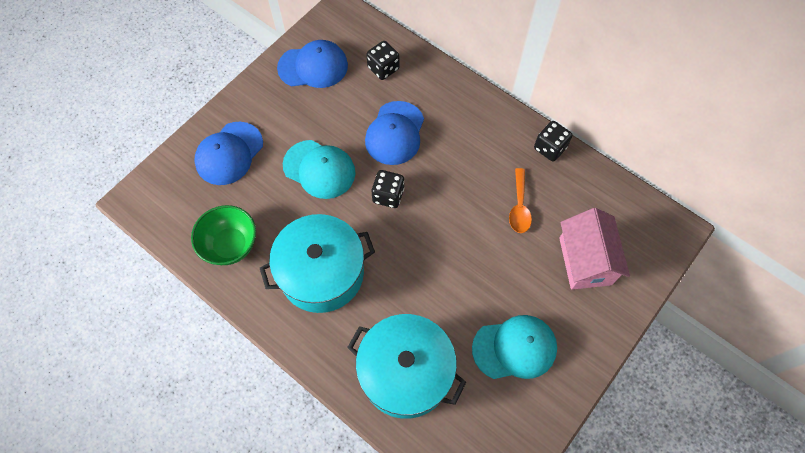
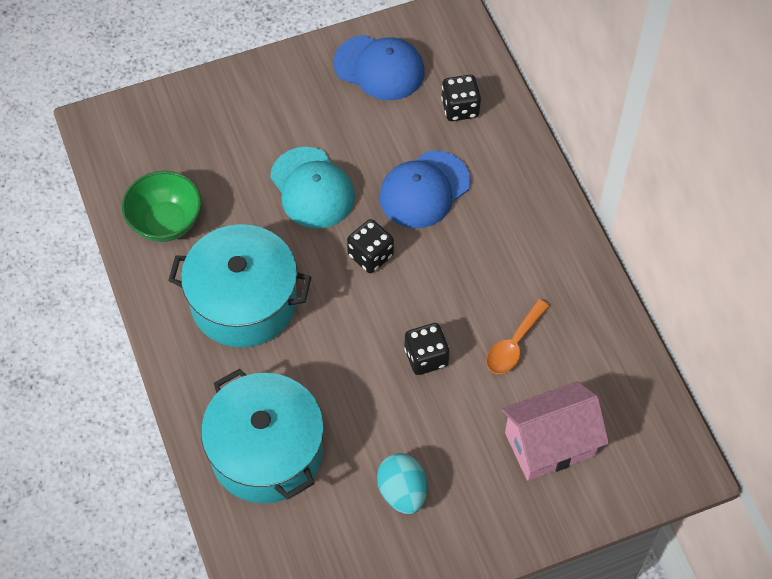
camera: 30 degrees right, 5 degrees down
(229, 153) = (224, 122): blue cap -> none
(514, 348) = (402, 492): turquoise cap -> turquoise egg
(550, 148) = (598, 297): black dice -> black dice (426, 357)
(585, 261) = (549, 444): pink house -> pink house turned 45 degrees clockwise

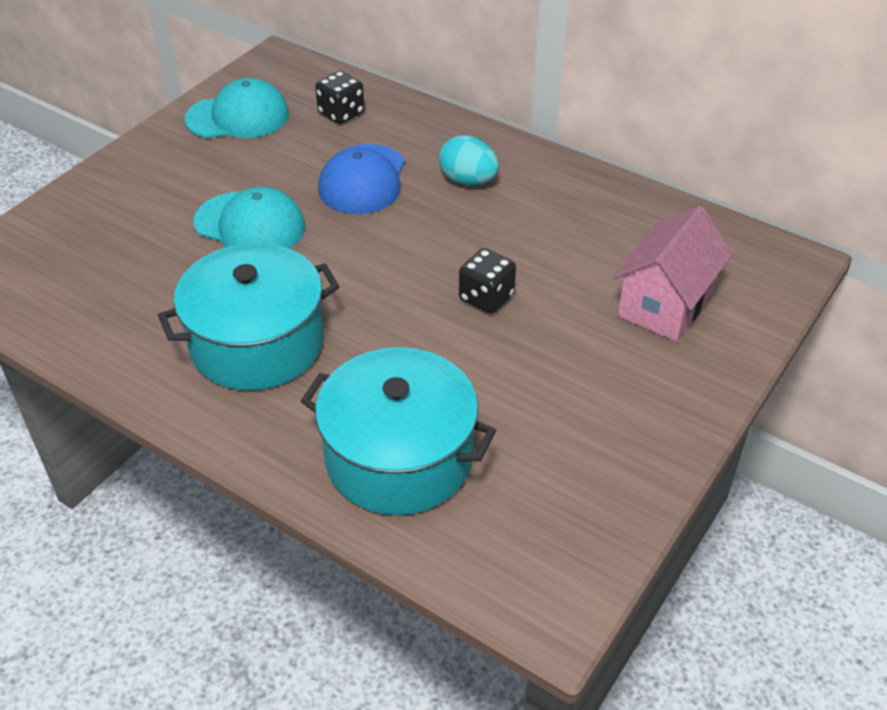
camera: 35 degrees left, 15 degrees down
(166, 222) = (111, 319): green bowl -> none
(370, 255) = (357, 248): black dice -> none
(379, 68) = (238, 117): blue cap -> turquoise cap
(402, 492) = (571, 415): turquoise egg -> turquoise egg (468, 181)
(514, 344) = (557, 249): orange spoon -> none

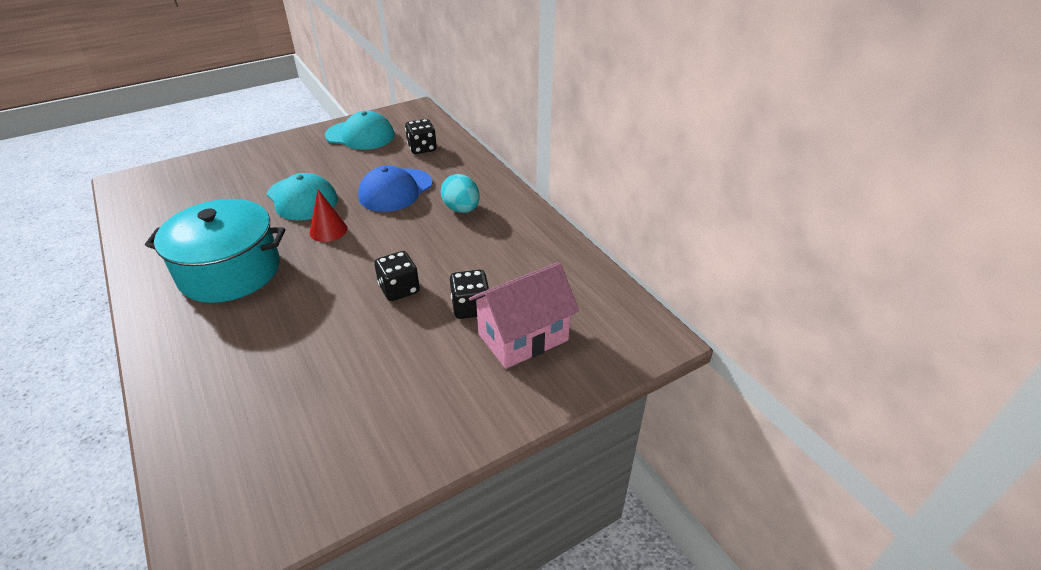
camera: 25 degrees right, 5 degrees down
(329, 255) = (328, 230): none -> red cone
(399, 457) = (232, 380): turquoise pot -> none
(584, 291) = (470, 307): none -> black dice

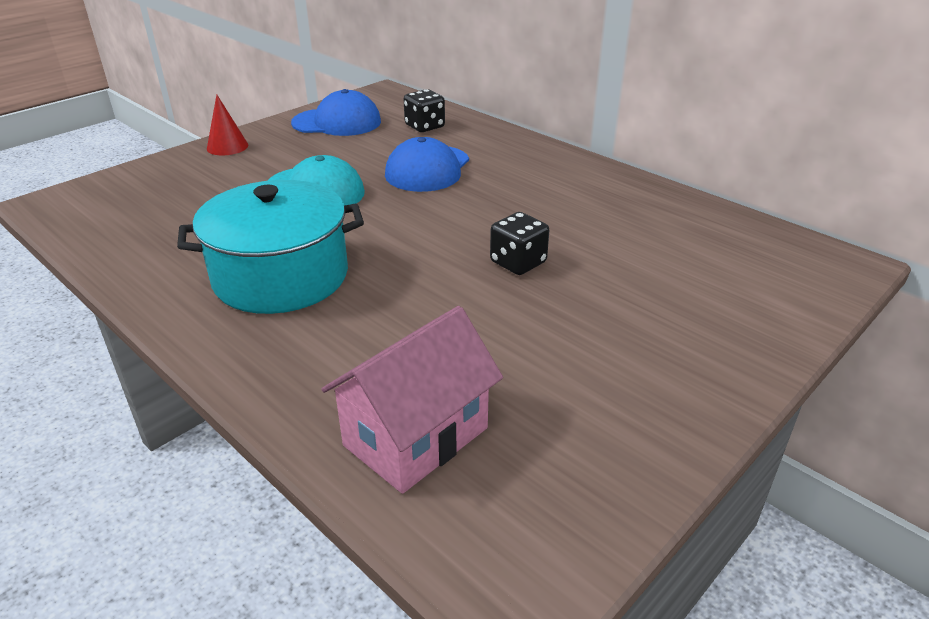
camera: 15 degrees left, 5 degrees down
(328, 230) = (377, 218): red cone -> red cone (227, 146)
(360, 135) = (337, 122): turquoise cap -> blue cap
(461, 209) = (523, 177): turquoise egg -> none
(470, 307) = (619, 267): black dice -> none
(523, 337) = (704, 286): pink house -> pink house (416, 436)

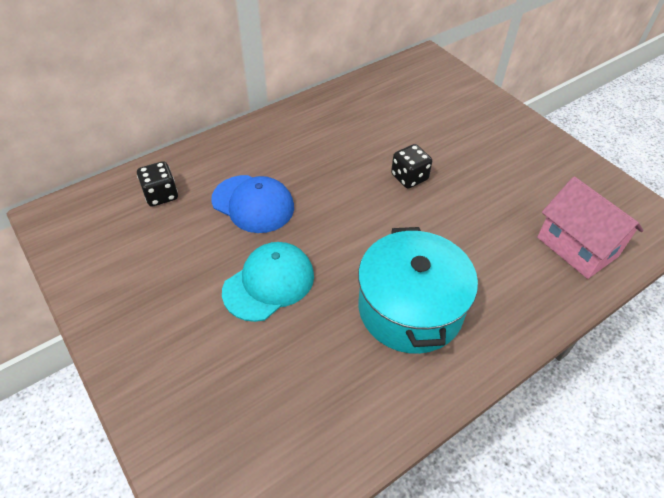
camera: 80 degrees left, 15 degrees up
(227, 146) = (133, 360): red cone -> none
(337, 122) = (115, 260): blue cap -> none

